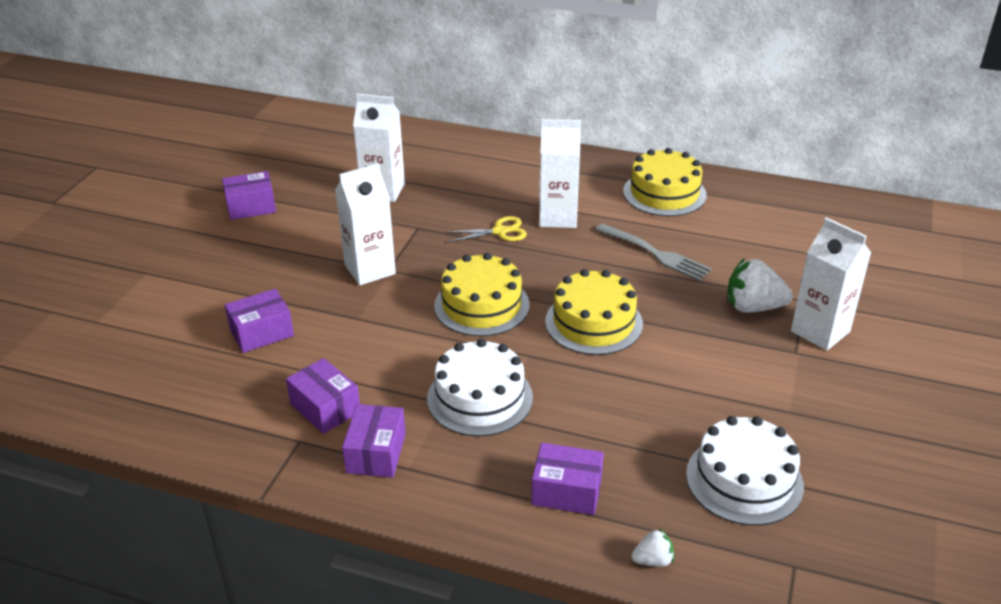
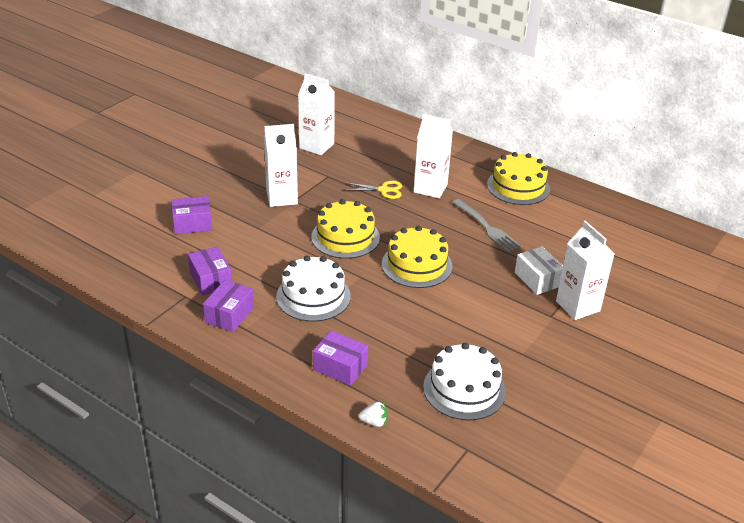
camera: 15 degrees right, 0 degrees up
(251, 207) = (223, 140): purple box -> none
(753, 307) = (538, 279): white strawberry -> white box

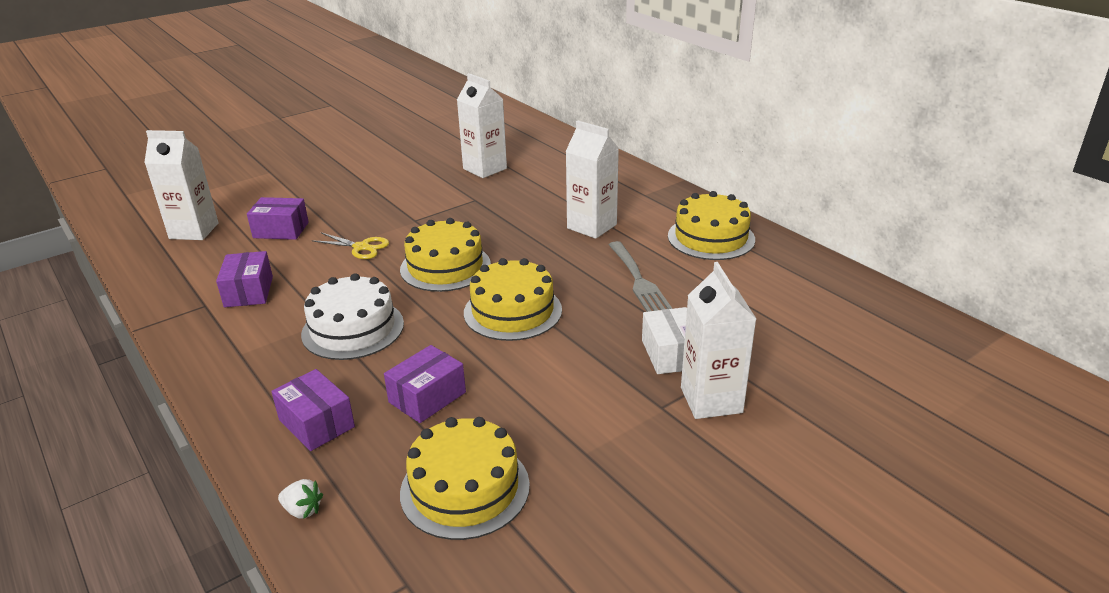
camera: 20 degrees right, 5 degrees down
(229, 315) = (235, 334): purple box -> purple box (427, 397)
(282, 198) = (403, 216): white carton -> white carton (194, 231)
(384, 190) = (531, 221): yellow scissors -> yellow scissors (361, 247)
(464, 389) = (465, 488): white cake -> yellow cake

